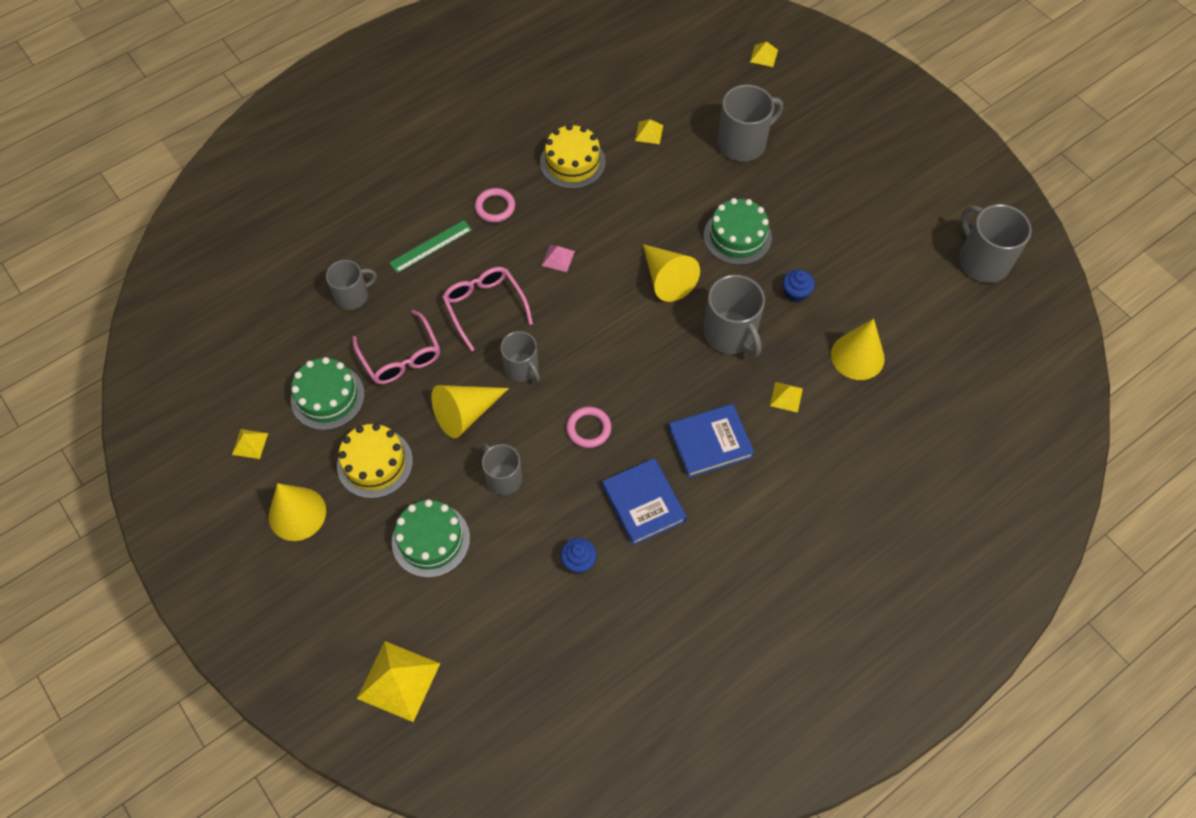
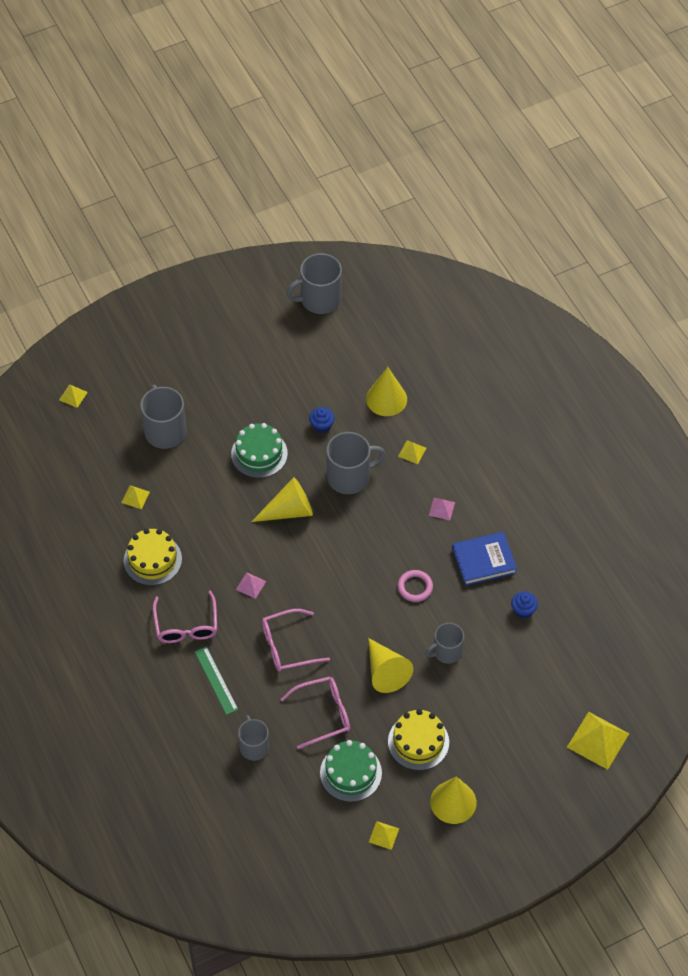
camera: 80 degrees left, 5 degrees down
(431, 540) = (490, 708): green cake -> none
(495, 207) = (186, 626): pink ring -> pink glasses
(522, 368) = (351, 626): grey mug -> none
(710, 443) = (442, 508): blue book -> pink pyramid

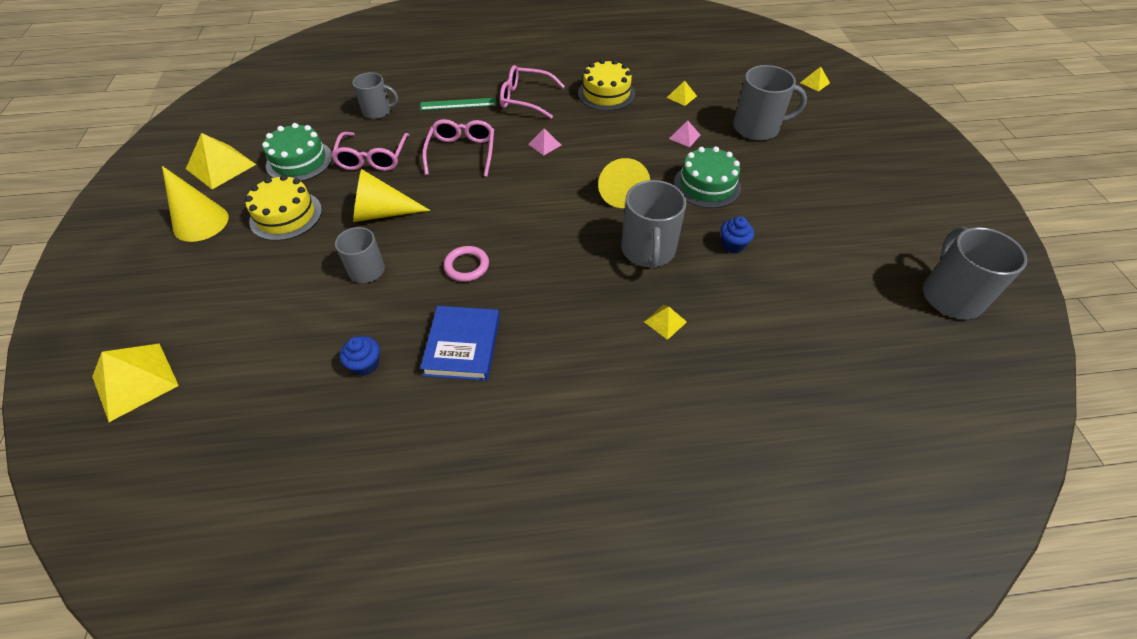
camera: 110 degrees right, 5 degrees down
(384, 835) = (220, 166): yellow pyramid -> yellow pyramid, size x1.96
(386, 399) = (762, 319): yellow cone -> none
(442, 508) = (563, 326): pink pyramid -> pink pyramid (684, 136)

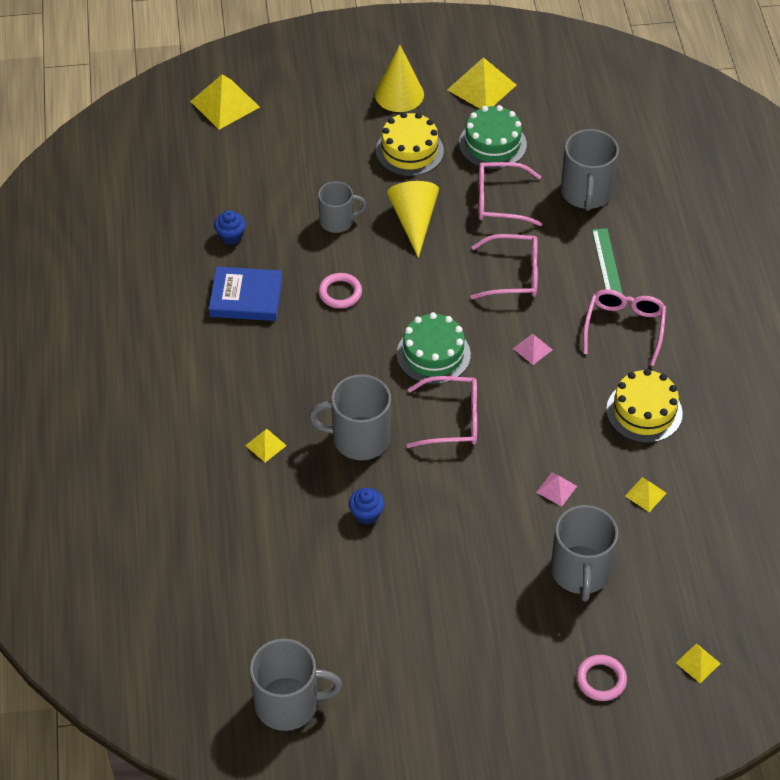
camera: 90 degrees right, 0 degrees up
(377, 111) = (586, 193): grey mug -> grey mug, size x1.56
(621, 190) = (453, 420): yellow cone -> pink glasses
(707, 185) = (464, 502): green cake -> green cake (433, 354)
(846, 122) = (601, 680): none -> pink ring

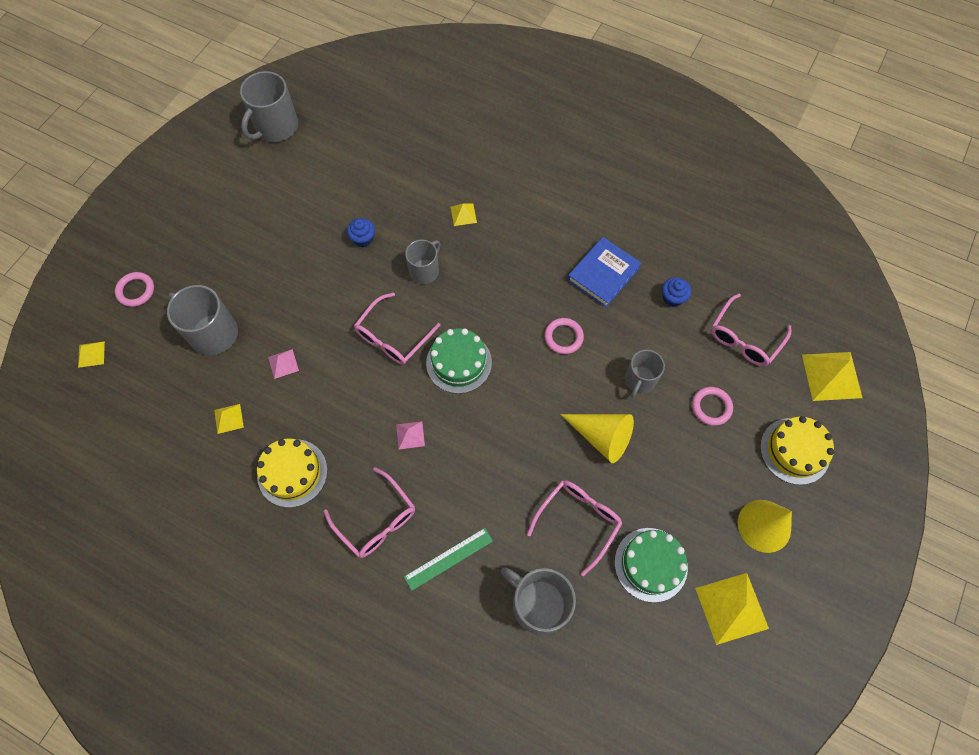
camera: 125 degrees right, 15 degrees up
(322, 165) = (711, 407): none -> pink ring
(359, 438) = (425, 270): grey mug -> grey mug, size x0.64
(409, 151) = (685, 487): yellow cake -> yellow cake (794, 451)
(514, 275) = (491, 474): pink glasses -> pink glasses (744, 338)
(607, 264) = (448, 559): green ruler -> green ruler turned 60 degrees counterclockwise

